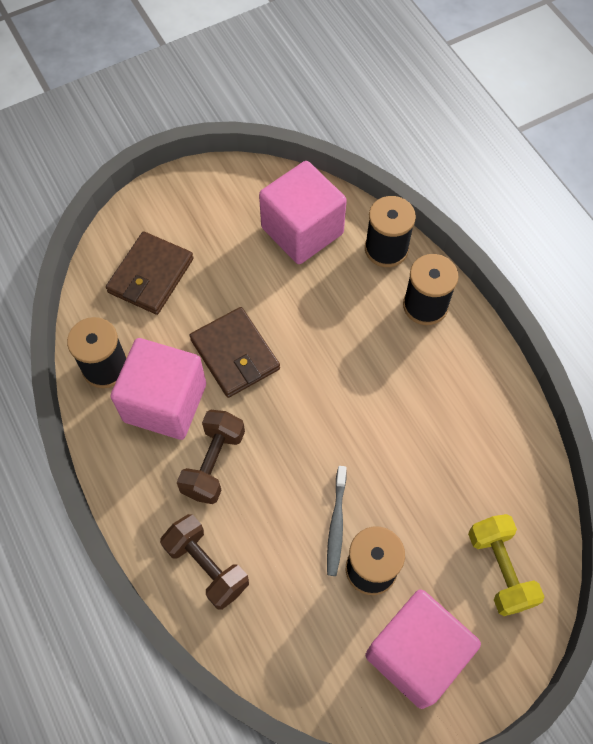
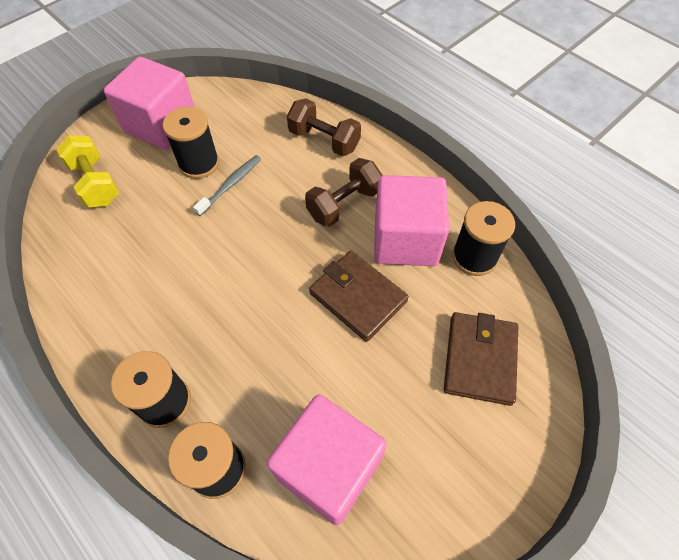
camera: 165 degrees right, 5 degrees down
(213, 463) = (344, 204): brown dumbbell -> brown dumbbell turned 45 degrees clockwise
(336, 524) = (231, 185): grey toothbrush -> grey toothbrush turned 45 degrees clockwise

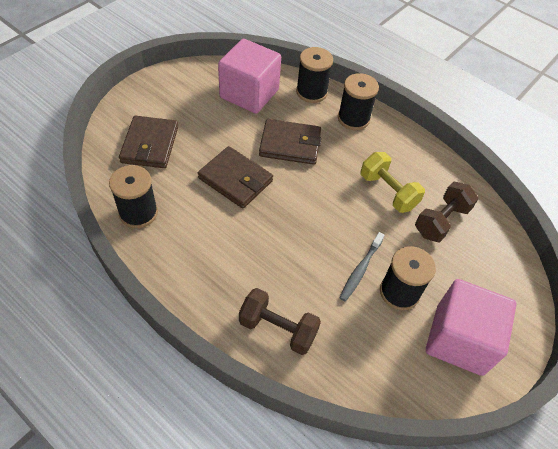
camera: 170 degrees right, 5 degrees down
(95, 183) = (485, 265): yellow dumbbell -> yellow dumbbell (388, 191)
(276, 353) = (290, 144): none -> brown wallet
(344, 204) = (251, 255): brown dumbbell -> brown dumbbell (441, 221)
(405, 240) = (196, 224): pink cube -> none

